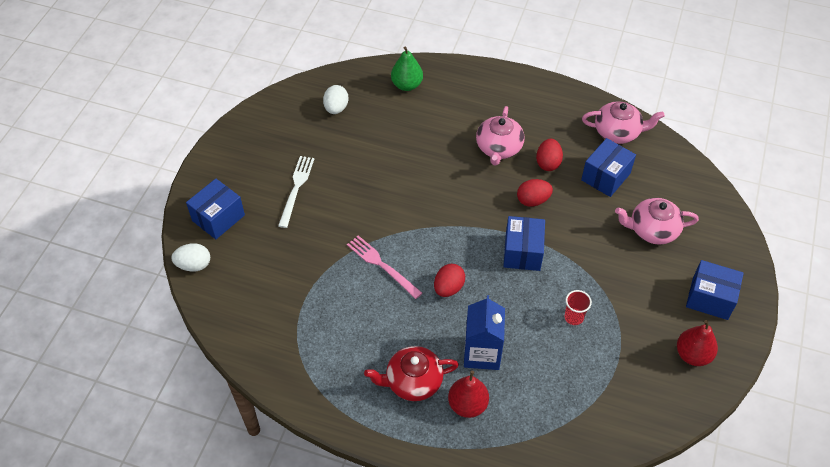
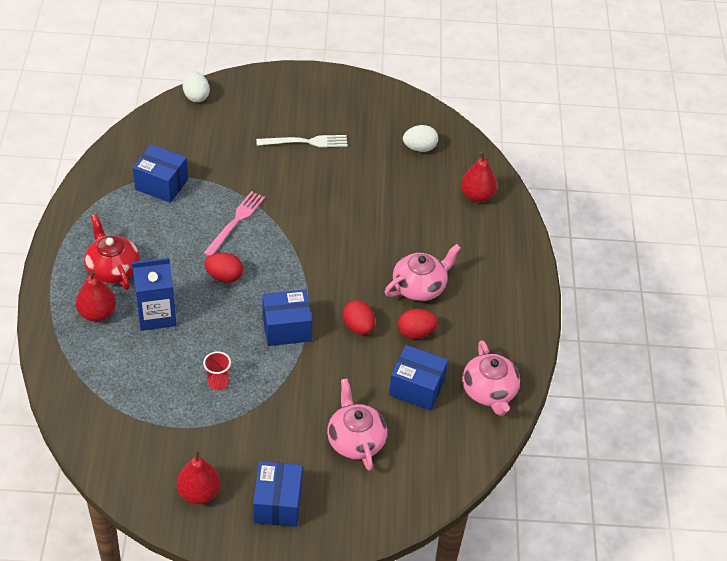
camera: 70 degrees right, 5 degrees down
(218, 218) = (252, 98): blue box -> blue box (161, 184)
(407, 85) = (477, 195): green pear -> red pear
(498, 148) = (420, 287): pink teapot -> pink teapot turned 150 degrees clockwise

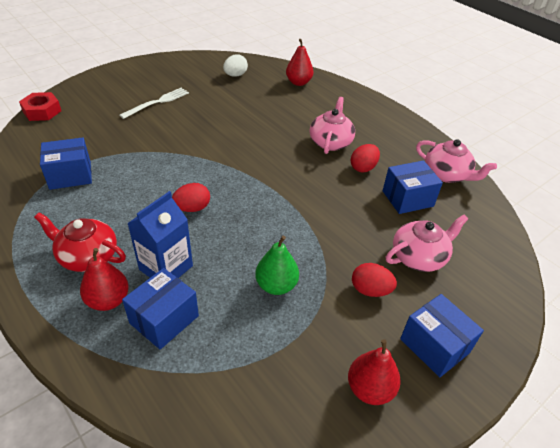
camera: 40 degrees left, 5 degrees down
(196, 96) = (42, 111): white egg -> red nut
(218, 382) = (276, 285): red cup -> green pear
(235, 222) = (160, 169): pink fork -> none
(286, 328) = (280, 215): blue box -> blue box (164, 319)
(355, 440) = (419, 257): pink teapot -> pink teapot turned 120 degrees clockwise
(358, 327) = (325, 185): red egg -> red egg (370, 290)

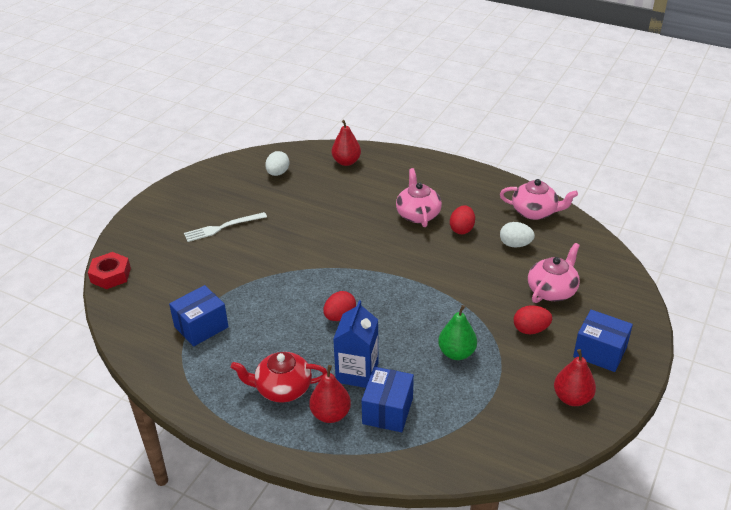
camera: 20 degrees left, 5 degrees down
(157, 102) = (222, 227): white fork -> white fork turned 135 degrees counterclockwise
(407, 198) = (515, 244): blue box -> white egg

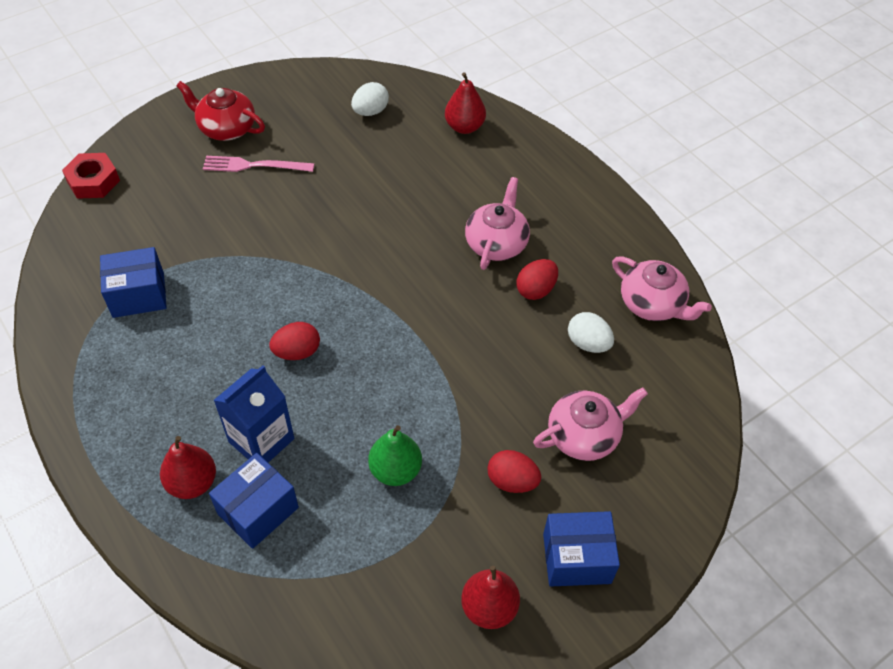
camera: 25 degrees right, 15 degrees up
(222, 227) = (254, 165): white fork -> pink fork
(282, 388) = (165, 421): red teapot -> red teapot (226, 128)
(600, 352) = (576, 558): blue box -> blue box turned 60 degrees counterclockwise

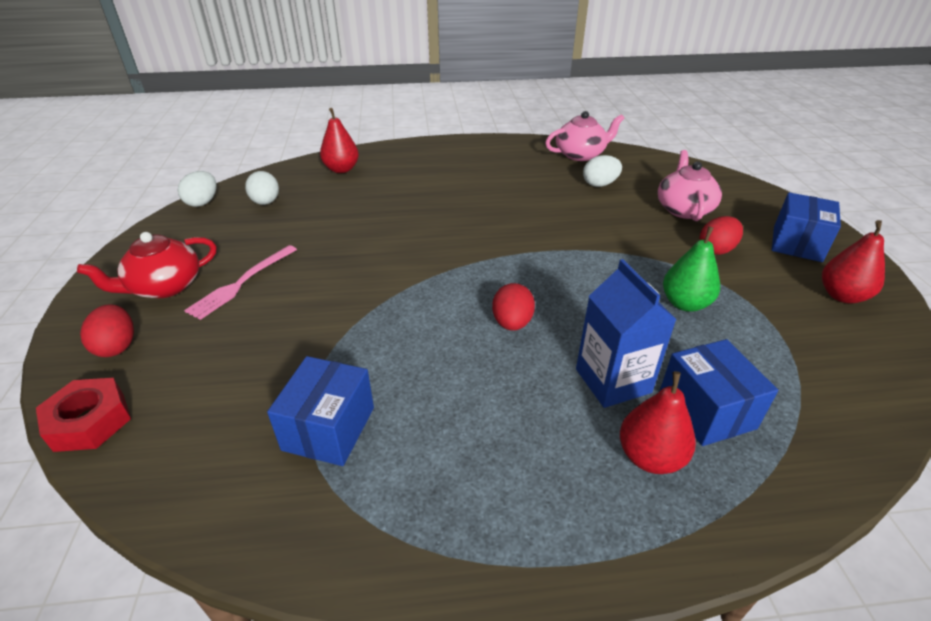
camera: 60 degrees left, 15 degrees down
(344, 74) = (202, 202): none -> white egg
(496, 243) = (475, 190): pink teapot -> none
(536, 290) = (534, 188): red egg -> red egg (117, 346)

